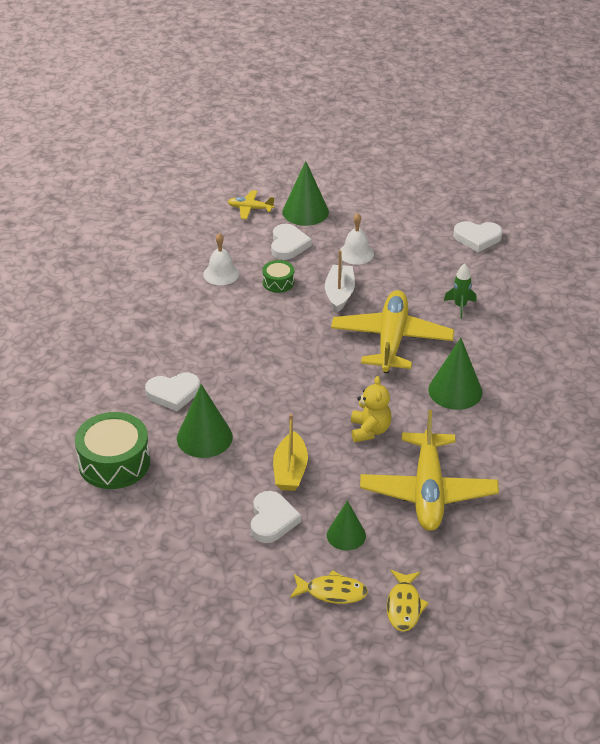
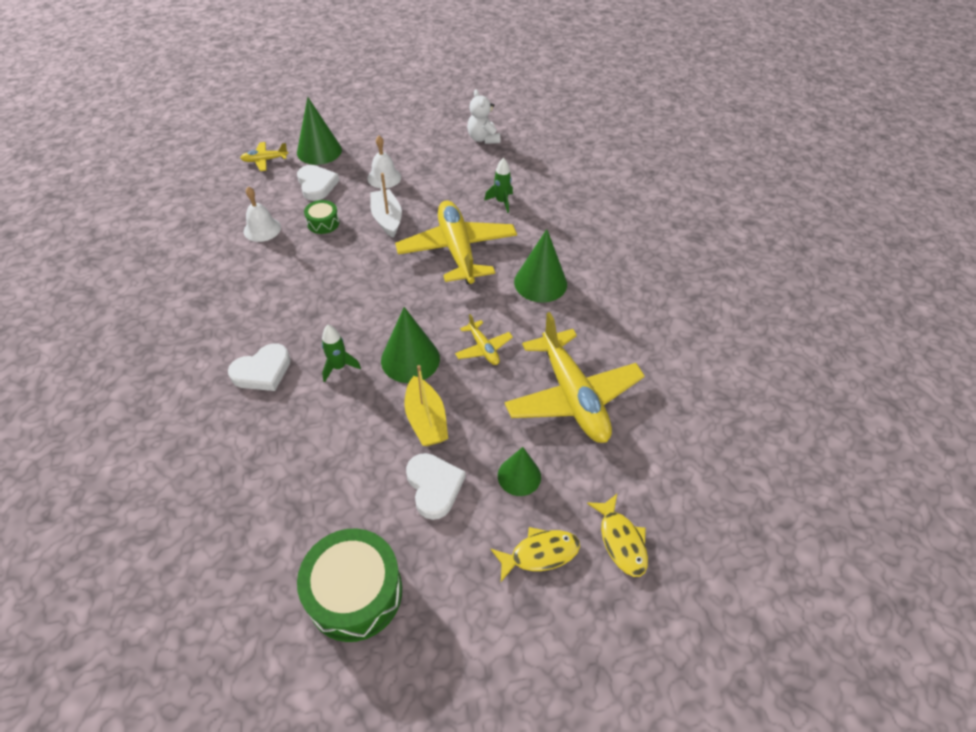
camera: 25 degrees left, 10 degrees up
(114, 462) = (225, 478): green drum -> green drum (355, 592)
(204, 437) = (317, 412): green cone -> green cone (410, 359)
(237, 408) = (339, 367): none -> green rocket
(369, 430) = (483, 348): yellow teddy bear -> yellow plane
(477, 238) = (483, 139): white heart -> white teddy bear

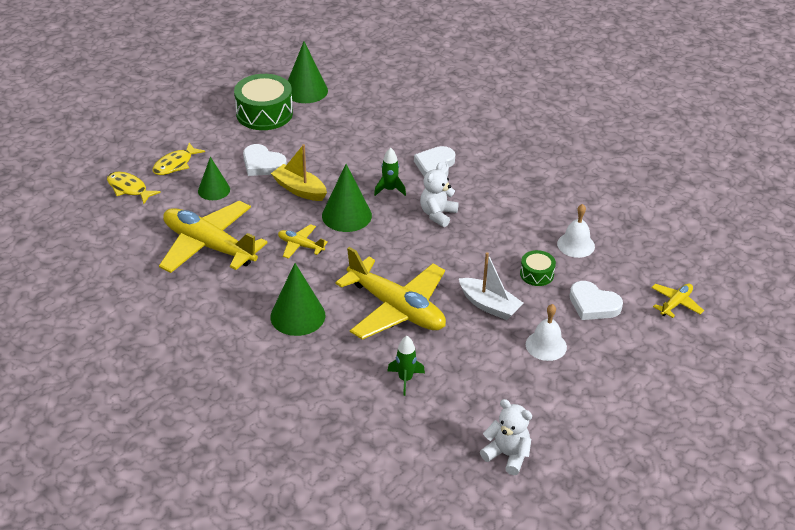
camera: 145 degrees right, 10 degrees down
(319, 151) = (646, 341): green cone -> green cone (306, 90)
(329, 314) = (437, 214): none -> white teddy bear

